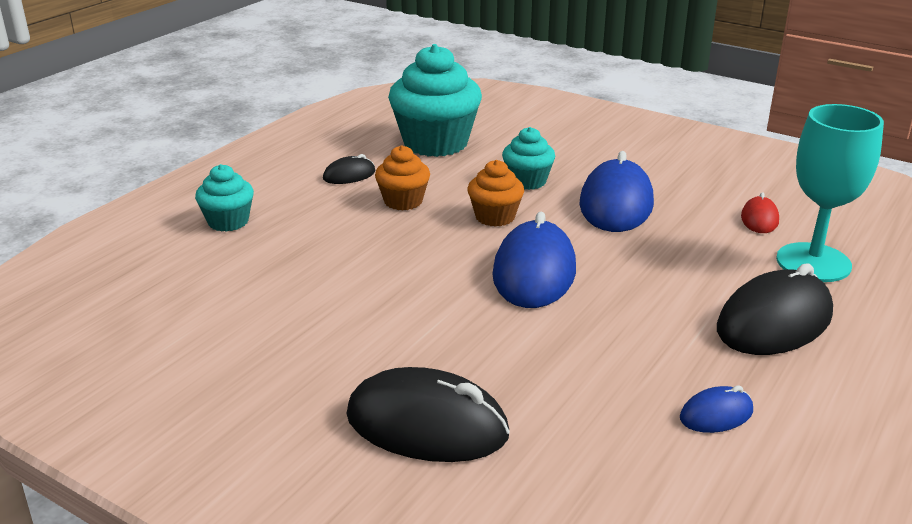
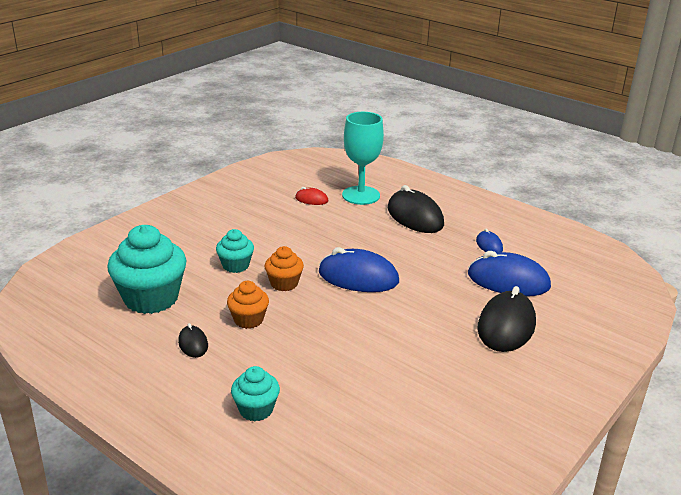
camera: 85 degrees left, 0 degrees up
(616, 204) = (280, 238): blue mouse -> blue mouse (508, 281)

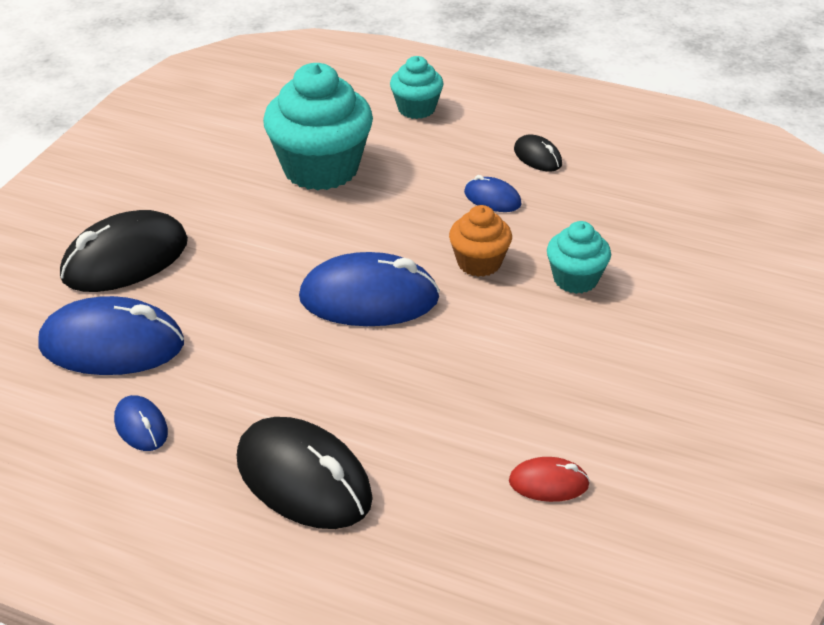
camera: 165 degrees right, 10 degrees up
(151, 298) = (646, 202): turquoise cupcake -> turquoise cupcake (321, 169)
(248, 320) = (492, 199): orange cupcake -> blue mouse
(361, 195) = (446, 527): turquoise goblet -> none
(506, 326) = (125, 260): black mouse -> black mouse turned 45 degrees clockwise

